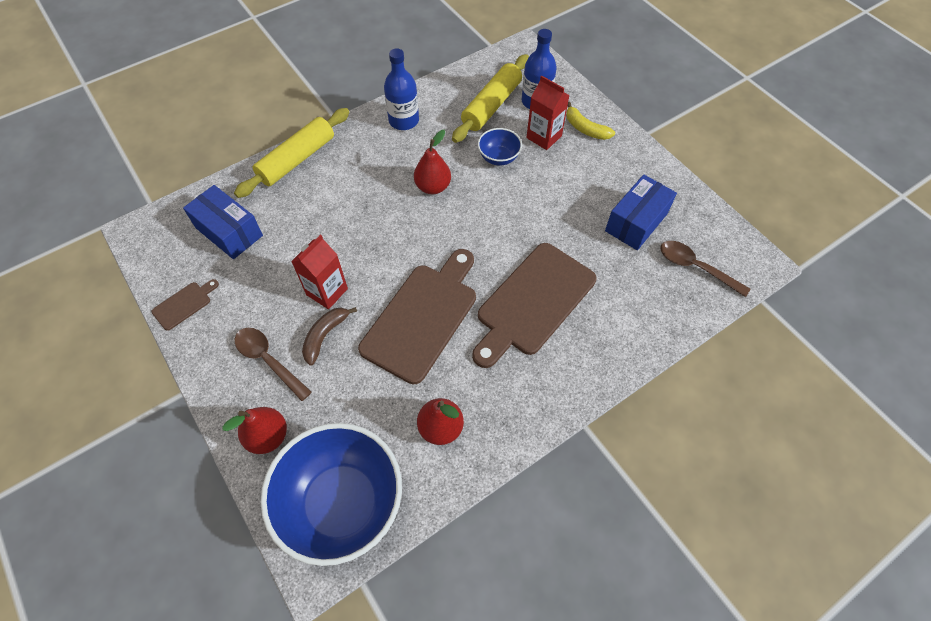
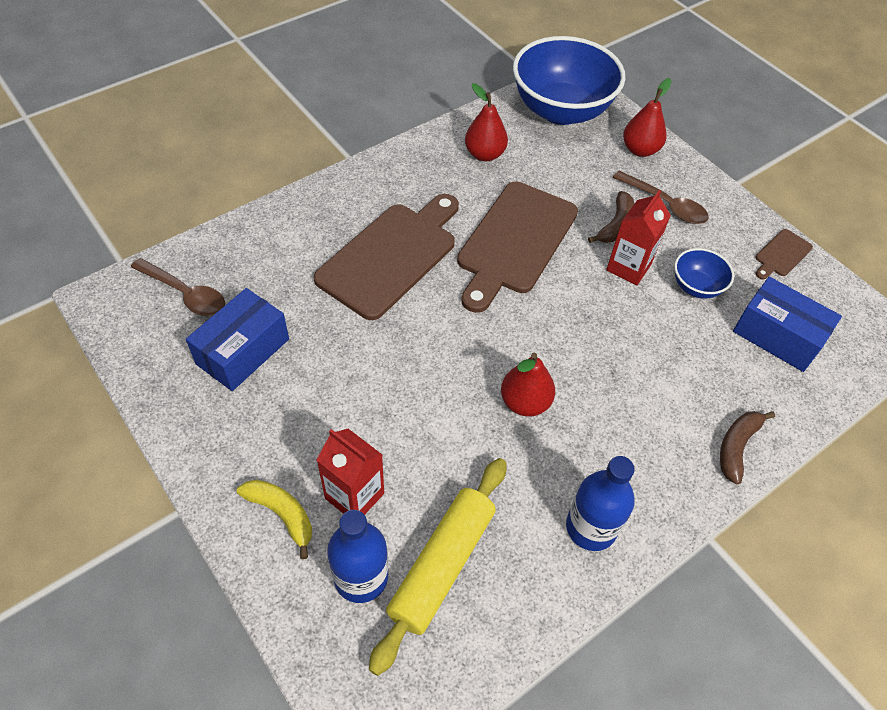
camera: 175 degrees right, 5 degrees down
(297, 159) = (737, 447): yellow rolling pin -> brown banana
(498, 157) = (429, 454): blue bowl -> blue bowl (696, 287)

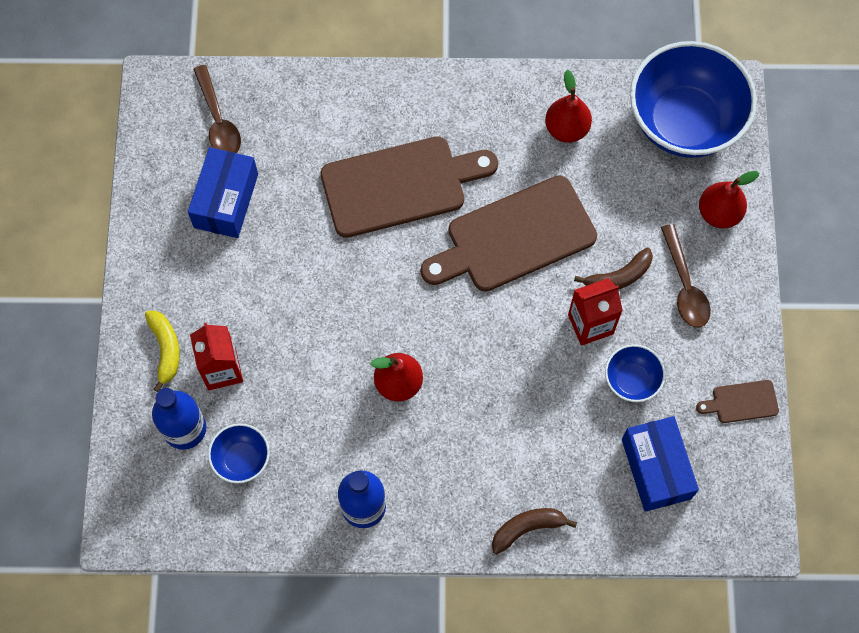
camera: 40 degrees right, 15 degrees up
(243, 351) = (226, 201): blue box -> blue box turned 60 degrees counterclockwise
(442, 565) = (242, 459): yellow rolling pin -> blue bowl

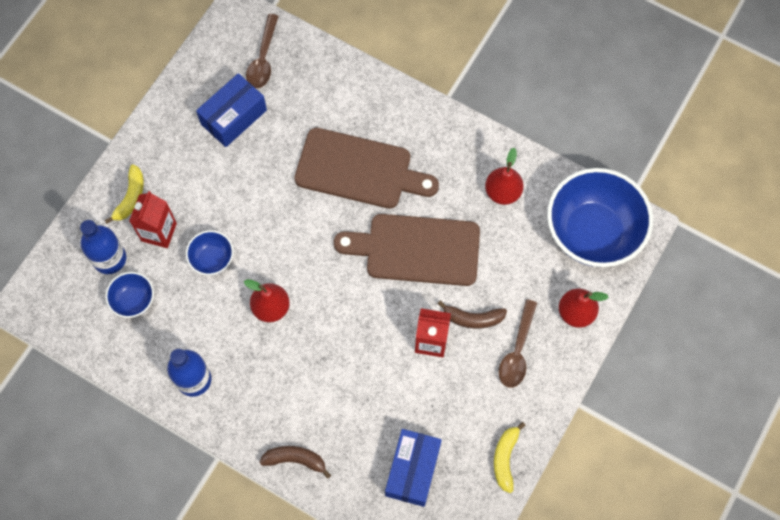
camera: 30 degrees right, 0 degrees up
(631, 380) = (435, 397): blue bowl -> blue bowl (212, 259)
(741, 402) = (505, 458): brown cutting board -> yellow banana

